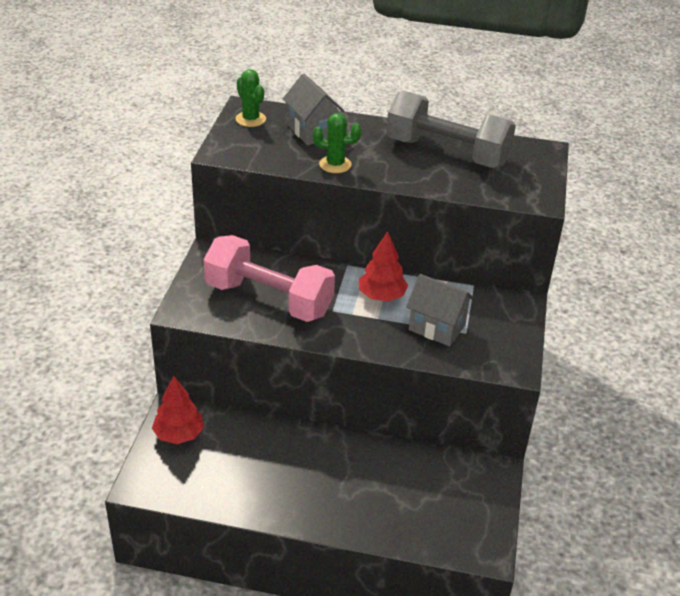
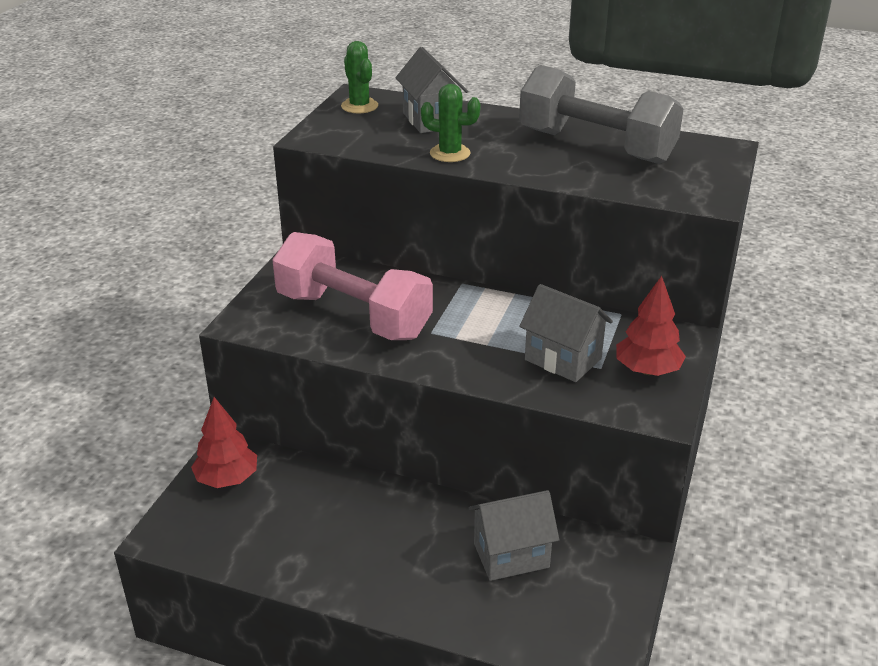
camera: 10 degrees right, 5 degrees down
(381, 296) = (498, 320): red tree -> red tree (647, 370)
(408, 478) = (511, 555): none -> grey house

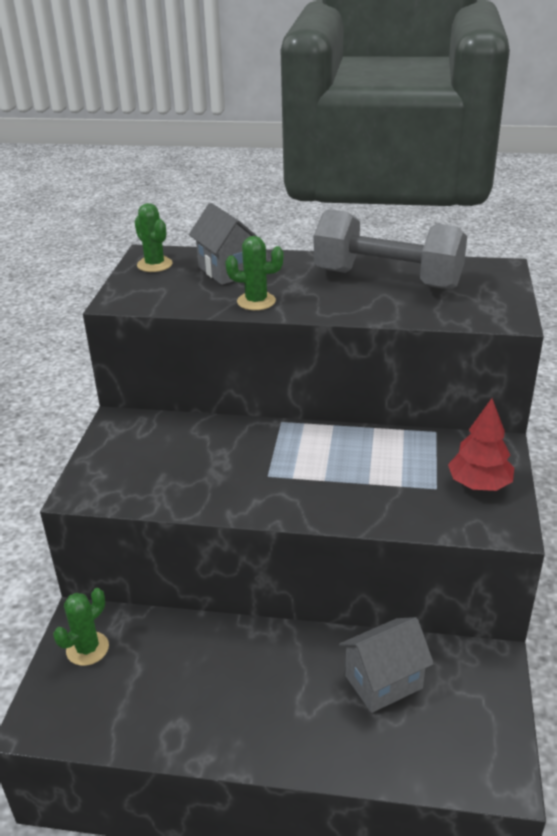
camera: 10 degrees left, 0 degrees up
(227, 479) = (87, 649): red tree -> green cactus
(353, 315) = (188, 469): pink dumbbell -> none
(563, 359) = (399, 485): grey house -> none

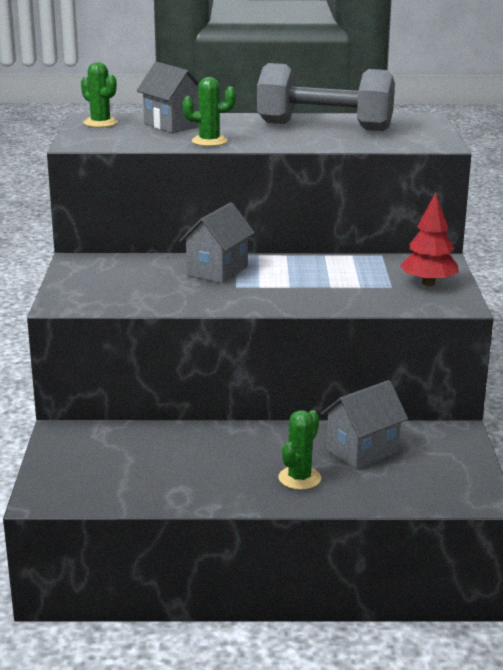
camera: 10 degrees left, 10 degrees down
(87, 649) = (76, 450): green cactus -> green cactus (299, 478)
(254, 448) = (217, 271): none -> grey house

